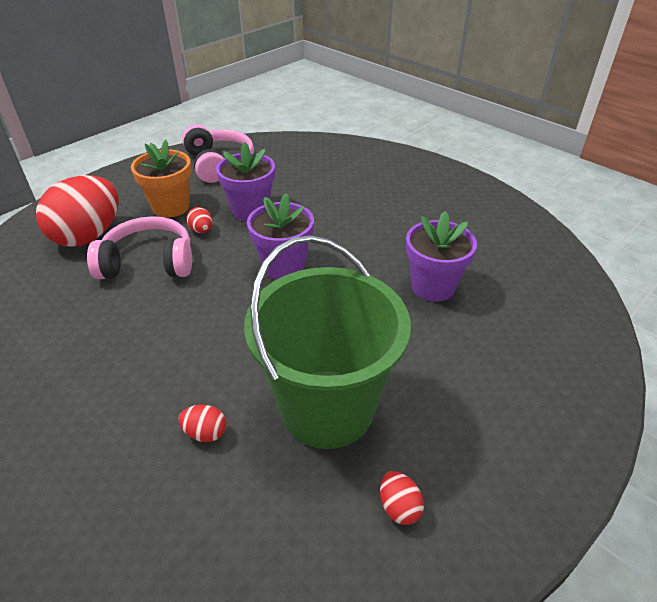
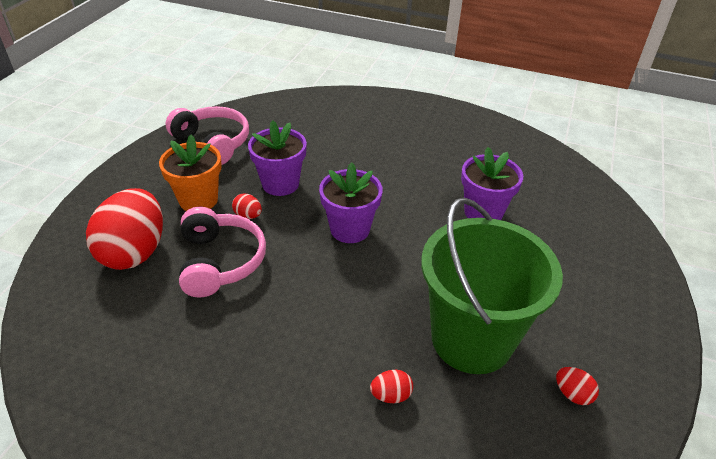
camera: 25 degrees left, 0 degrees up
(149, 262) = (220, 261): pink headphones -> pink headphones turned 105 degrees clockwise

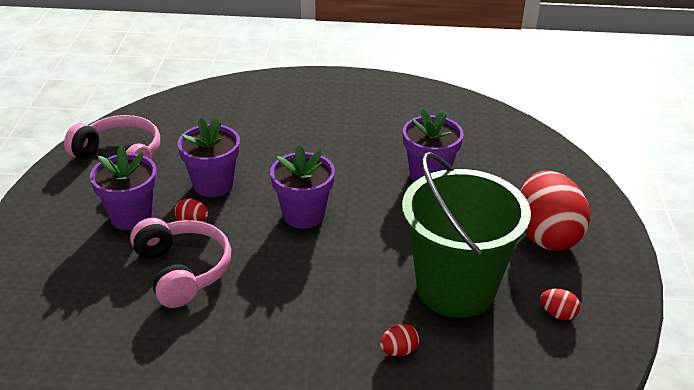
camera: 15 degrees left, 5 degrees down
(134, 252) = (86, 280): red egg -> red egg (547, 235)
(198, 200) = (131, 216): orange flower pot -> purple flower pot

